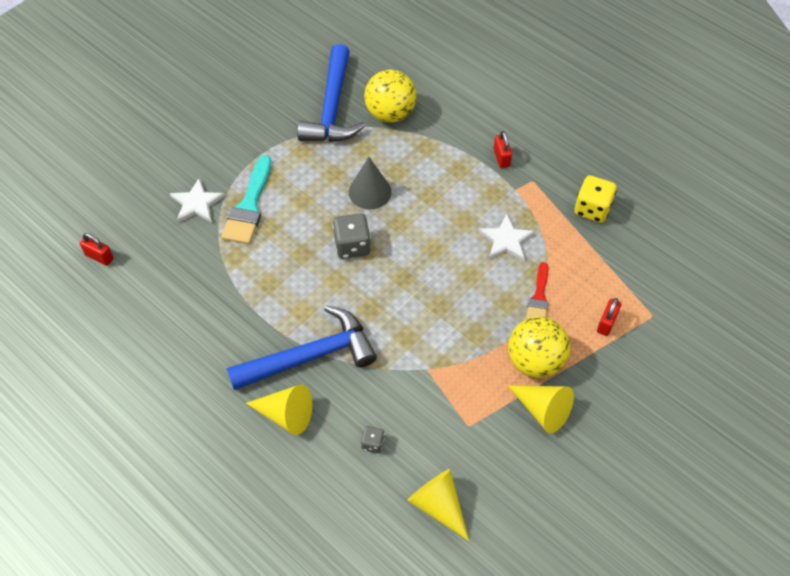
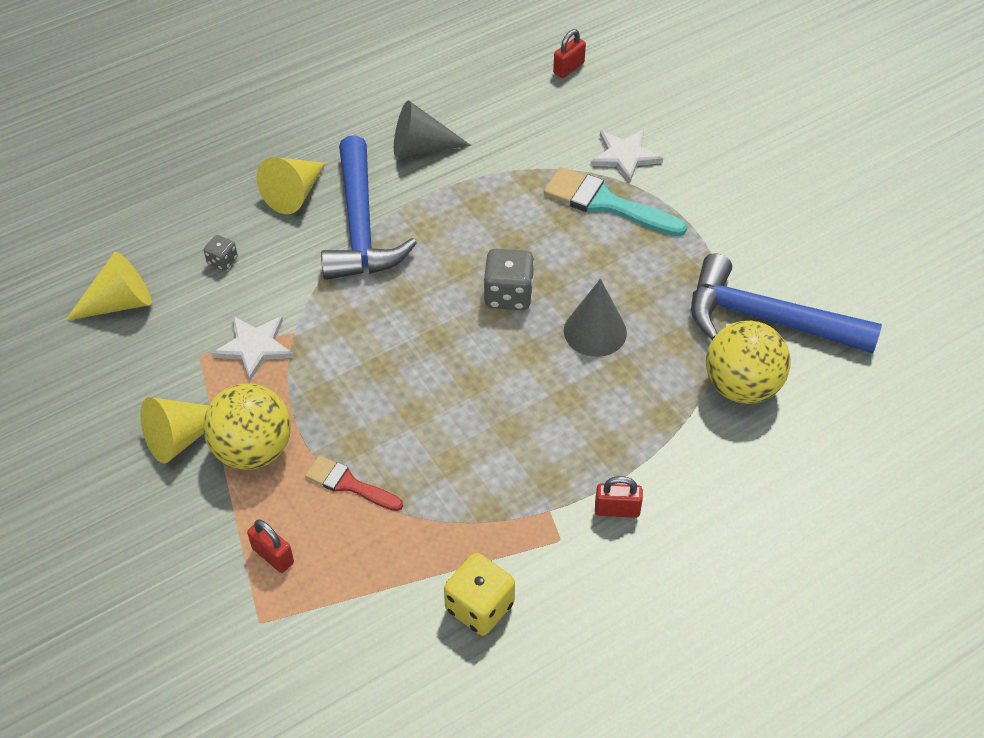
camera: 105 degrees right, 5 degrees down
(213, 338) = (421, 147): none -> grey cone
(506, 240) = (459, 472): white star -> white star (254, 347)

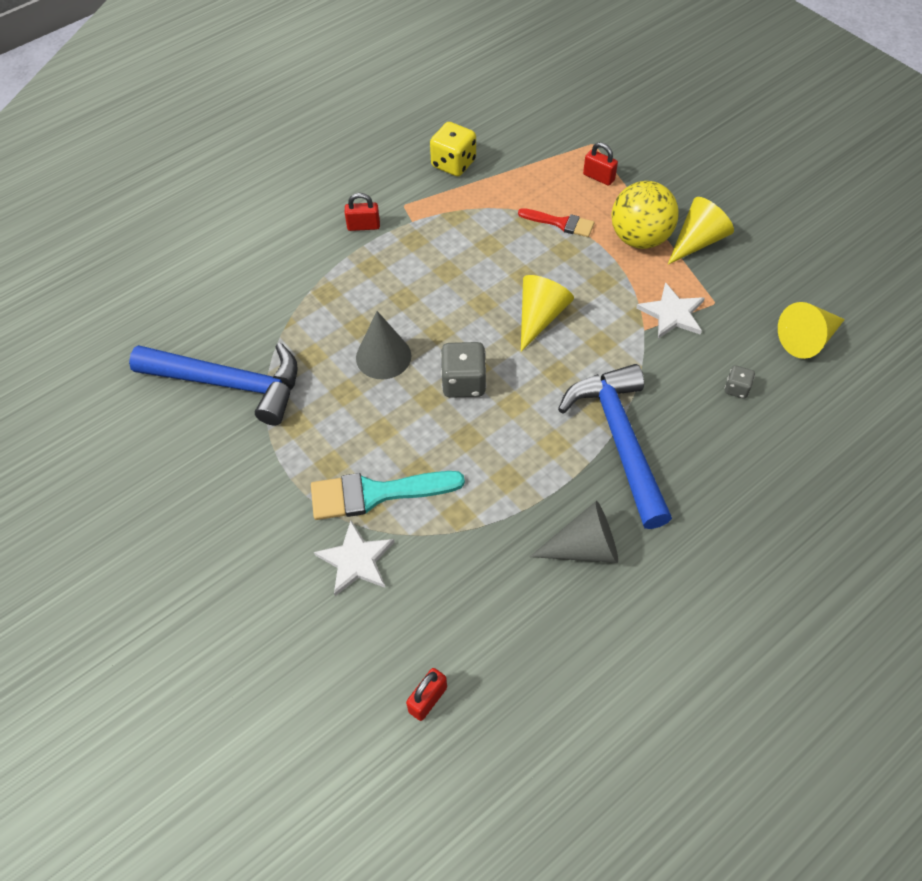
camera: 175 degrees right, 5 degrees up
(294, 194) = (699, 471): yellow cone -> yellow cone (540, 317)
(606, 203) = (376, 493): turquoise brush -> turquoise brush turned 150 degrees clockwise
(741, 386) = (261, 322): yellow ball -> none

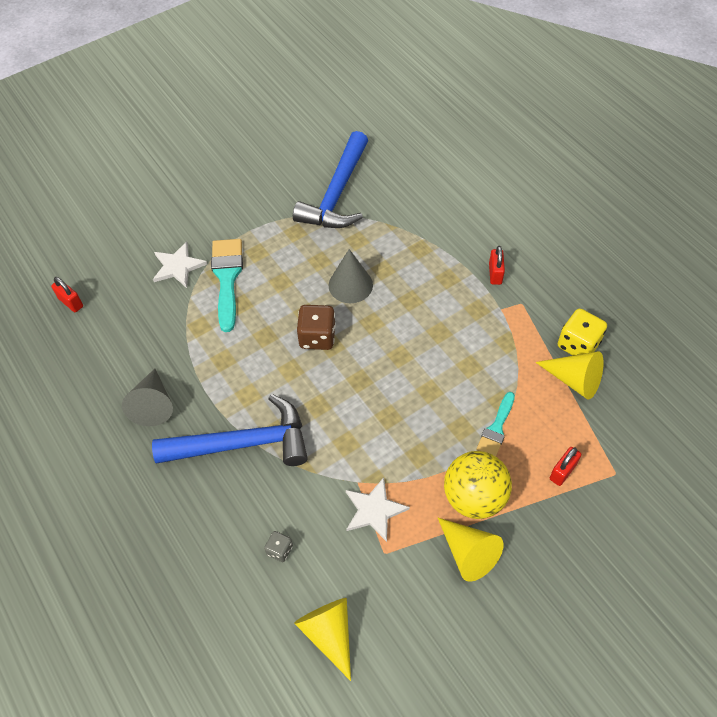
camera: 95 degrees right, 0 degrees up
(463, 382) = (317, 337): grey dice -> brown dice
(540, 317) = (380, 398): yellow cone -> yellow cone (574, 380)
(560, 223) = (496, 428): red brush -> turquoise brush

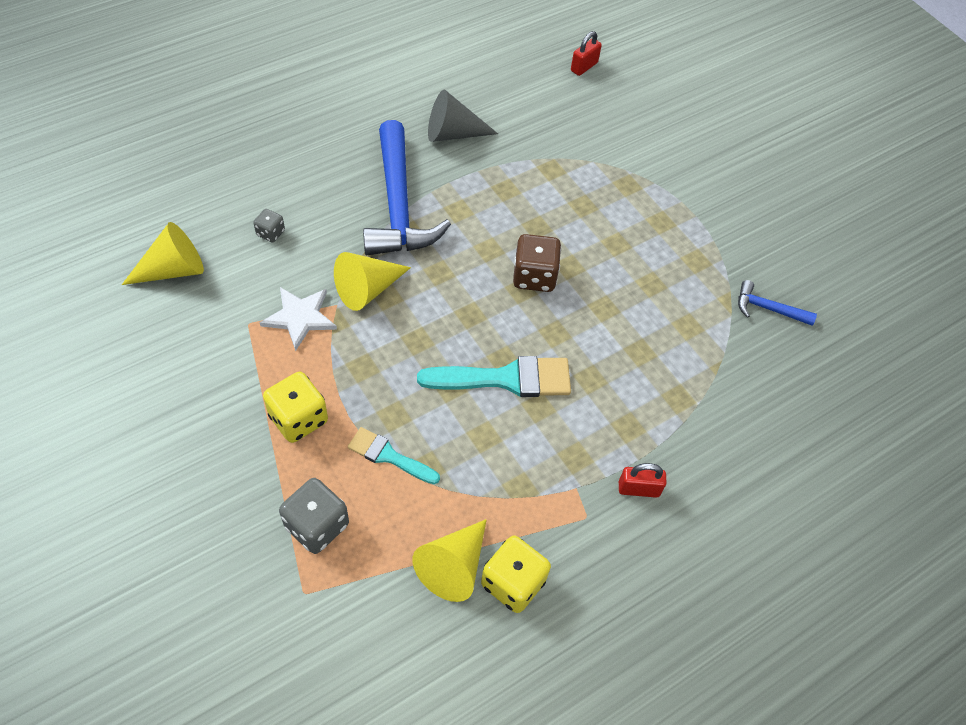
camera: 85 degrees right, 0 degrees up
(178, 266) = (636, 150): white star -> none
(227, 278) = (620, 194): turquoise brush -> turquoise brush (506, 379)
(337, 194) = (768, 309): blue hammer -> blue hammer, size x0.46
(350, 285) = (614, 314): grey cone -> none
(468, 553) = (230, 404): yellow cone -> yellow cone (367, 289)
(474, 497) = (298, 419): yellow ball -> yellow dice
(562, 471) = (317, 525): red padlock -> grey dice

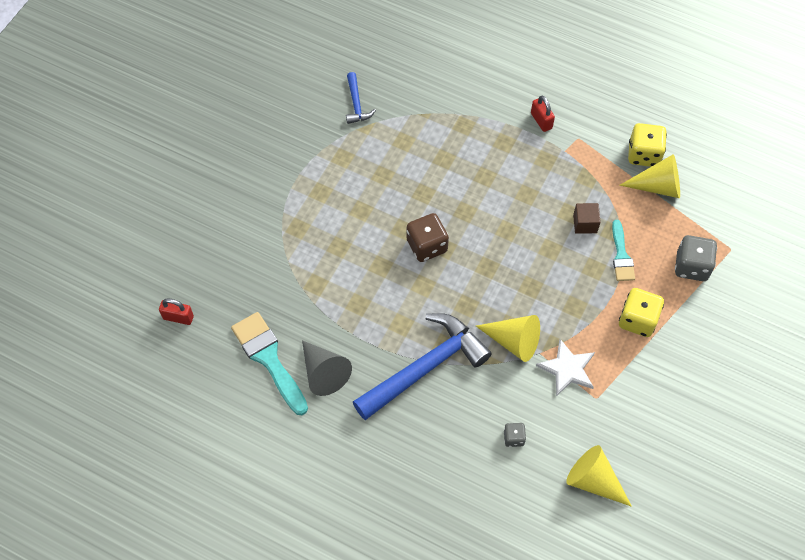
camera: 115 degrees left, 5 degrees up
(458, 444) = (585, 224): none -> brown cube
(506, 379) = (520, 222): turquoise brush -> turquoise brush (269, 359)

